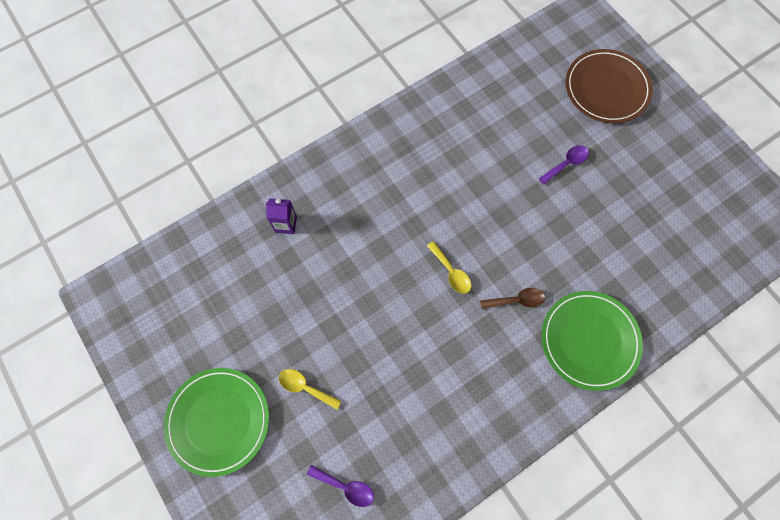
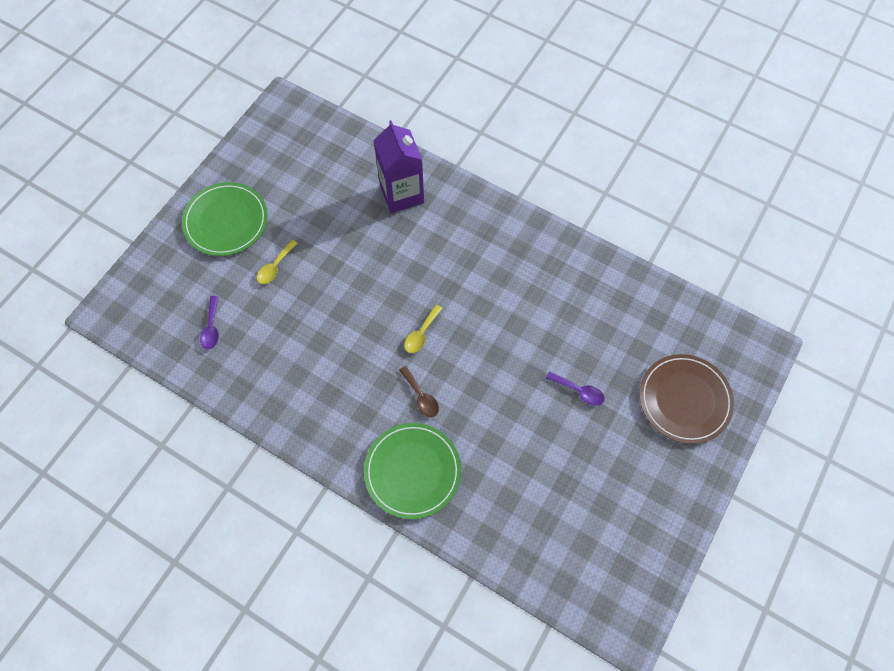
camera: 65 degrees right, 5 degrees down
(286, 224) = (402, 194): purple carton -> purple carton, size x2.03
(305, 387) = (275, 267): yellow spoon -> yellow spoon turned 150 degrees counterclockwise

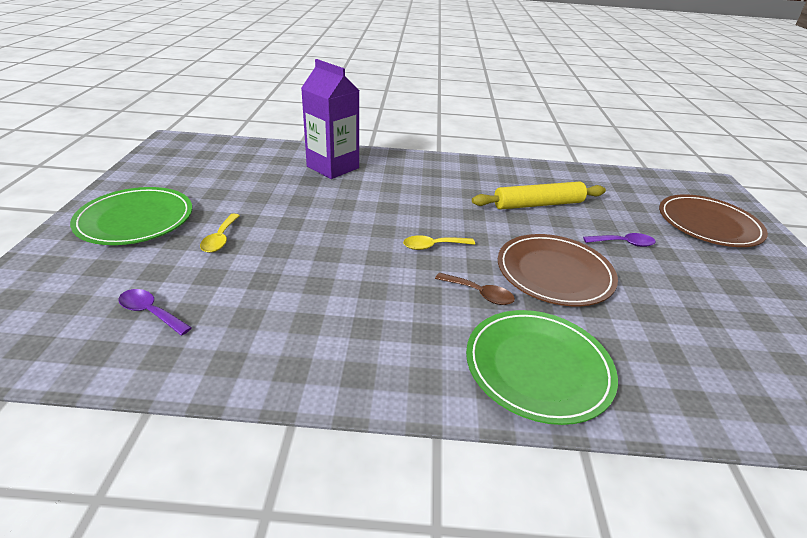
camera: 30 degrees left, 30 degrees down
(212, 328) = (150, 312): purple spoon -> purple spoon turned 150 degrees clockwise
(421, 334) = (433, 246): yellow spoon -> yellow spoon turned 75 degrees clockwise
(492, 399) = (554, 273): none -> brown plate
(548, 314) = (538, 204): none -> yellow rolling pin

